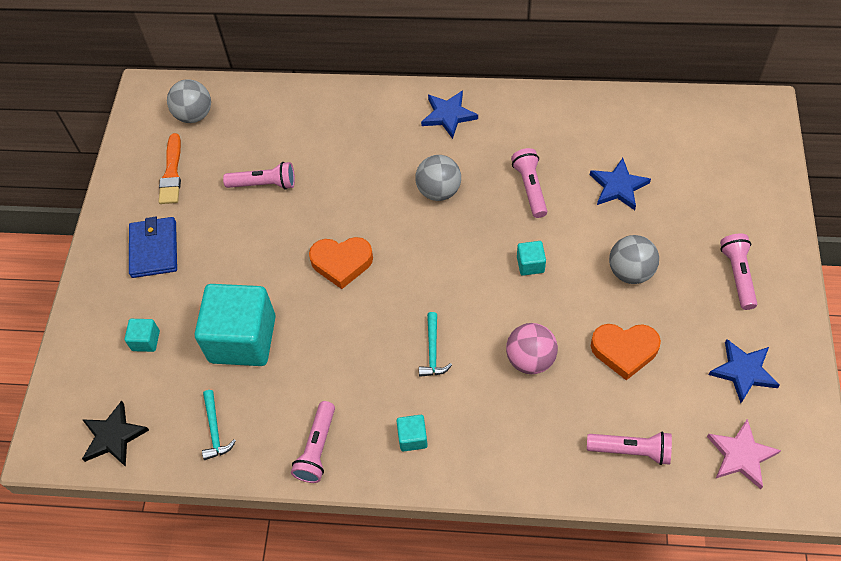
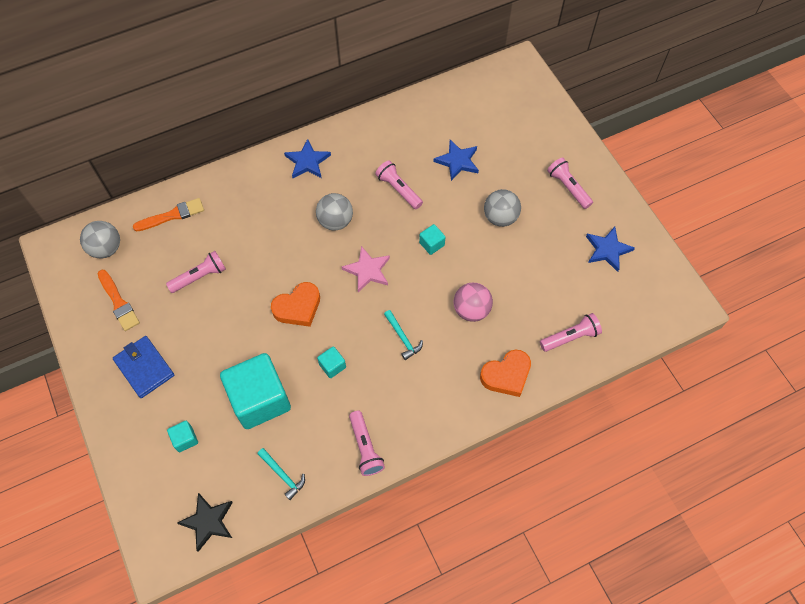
camera: 35 degrees left, 5 degrees up
(277, 110) = (172, 215): none -> orange brush
(412, 438) = (426, 404): turquoise cube -> turquoise cube (332, 366)
(624, 351) = (528, 273): orange heart -> orange heart (506, 375)
(741, 455) = (636, 305): pink star -> pink star (367, 270)

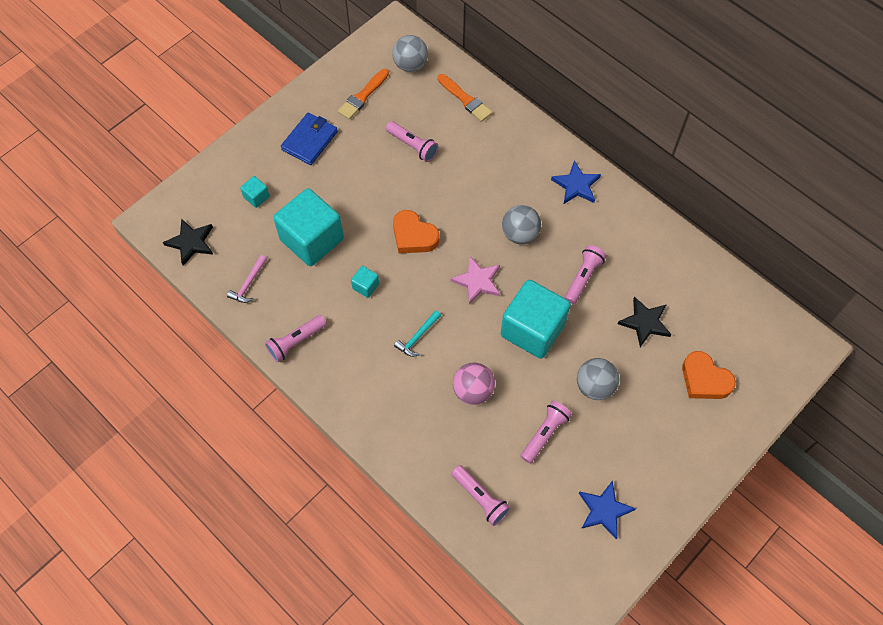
camera: 70 degrees right, 0 degrees up
(283, 475) = (249, 284): turquoise hammer -> pink hammer
(431, 244) = (532, 329): turquoise cube -> turquoise cube, size x2.39
(457, 161) = (645, 323): blue star -> black star
(506, 375) = (413, 446): orange heart -> orange heart (704, 379)
(568, 187) = (666, 446): pink flashlight -> pink flashlight (544, 434)

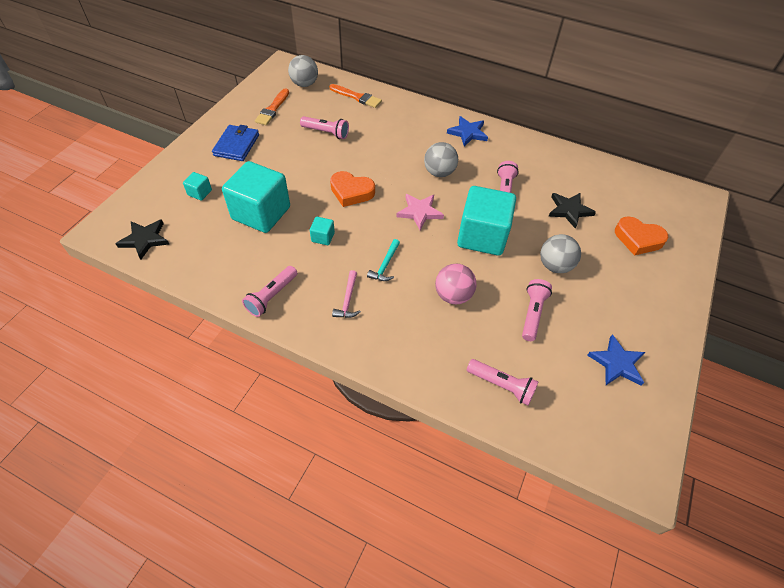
camera: 20 degrees left, 10 degrees down
(249, 284) = (211, 260): pink hammer -> pink hammer (348, 300)

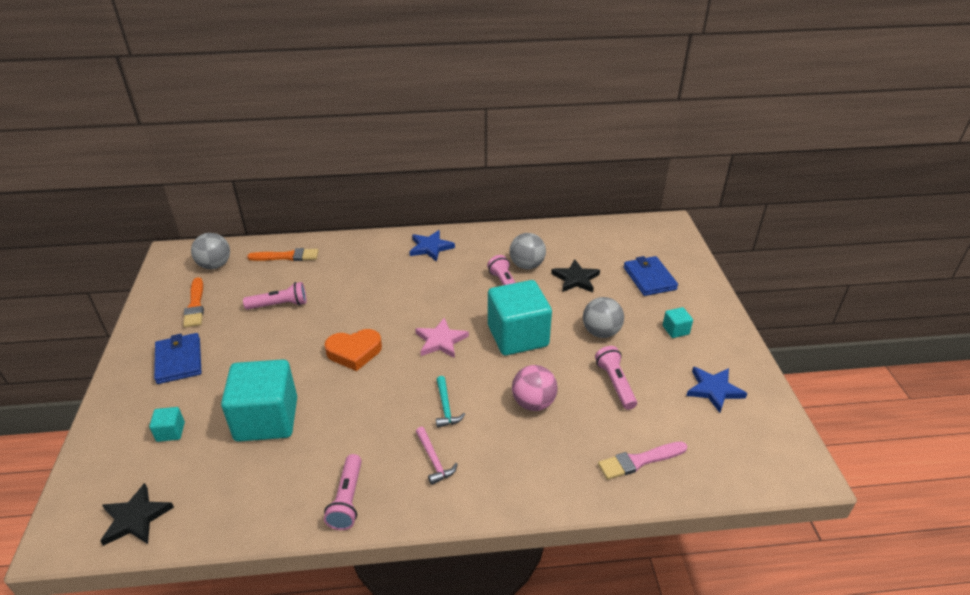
camera: 30 degrees left, 15 degrees down
(323, 237) = (358, 411): turquoise cube -> turquoise cube (675, 330)
(439, 172) = (431, 295): grey ball -> grey ball (526, 265)
(501, 385) = (639, 461): pink flashlight -> pink brush
(638, 239) = (649, 278): orange heart -> blue wallet

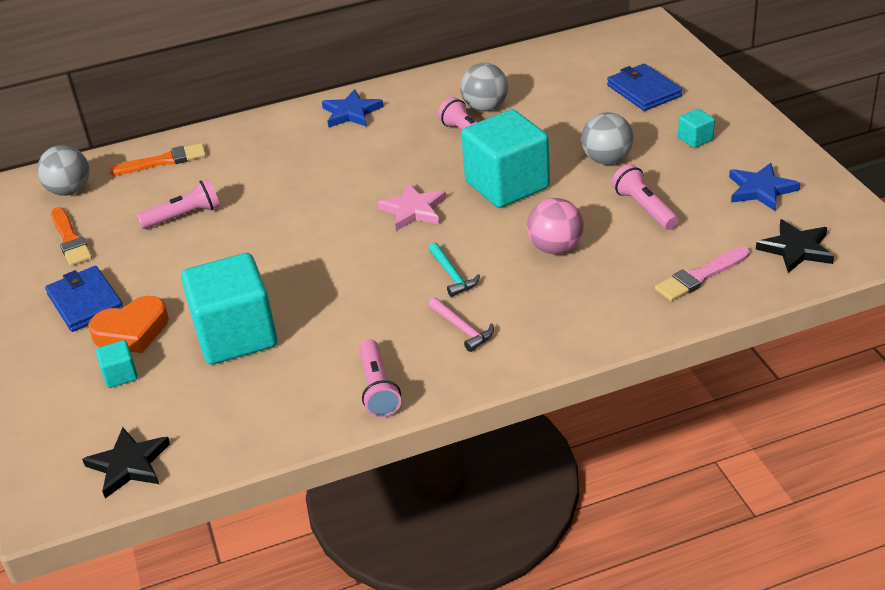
camera: 10 degrees left, 0 degrees up
(354, 352) = (310, 245): orange heart -> orange heart (132, 331)
(576, 279) = (553, 110): black star -> black star (796, 249)

